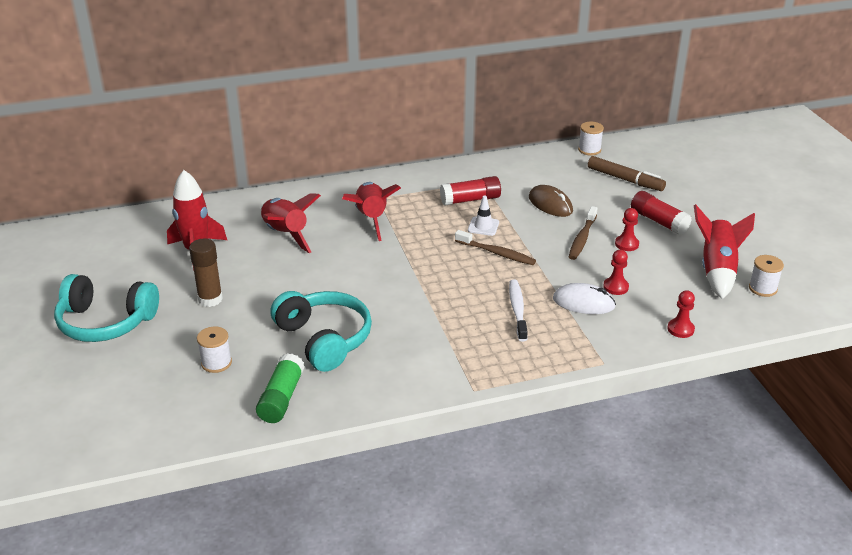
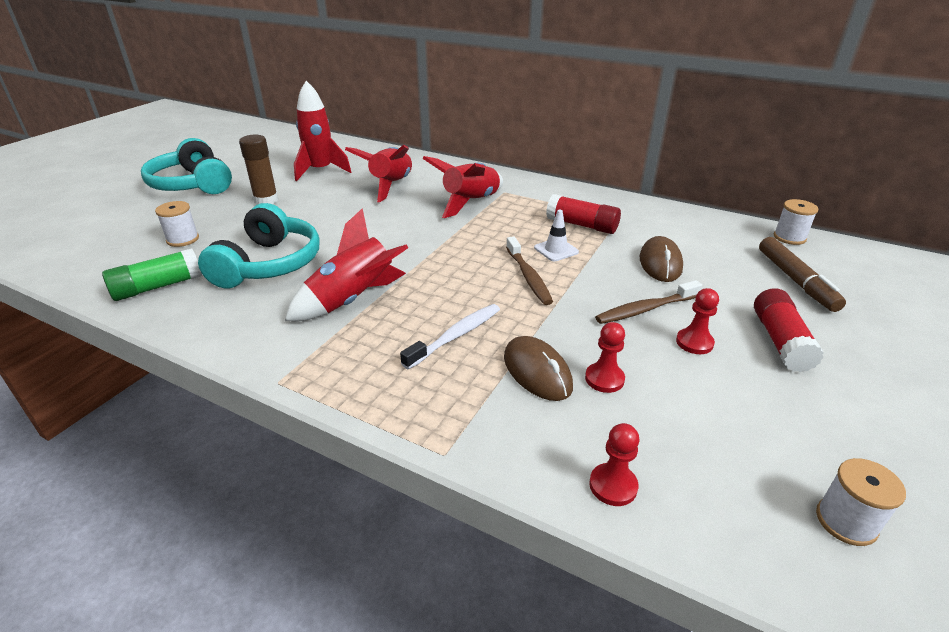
camera: 45 degrees right, 0 degrees up
(583, 303) = (537, 372): white mouse -> brown mouse
(717, 270) = (792, 446): red rocket -> red rocket (353, 300)

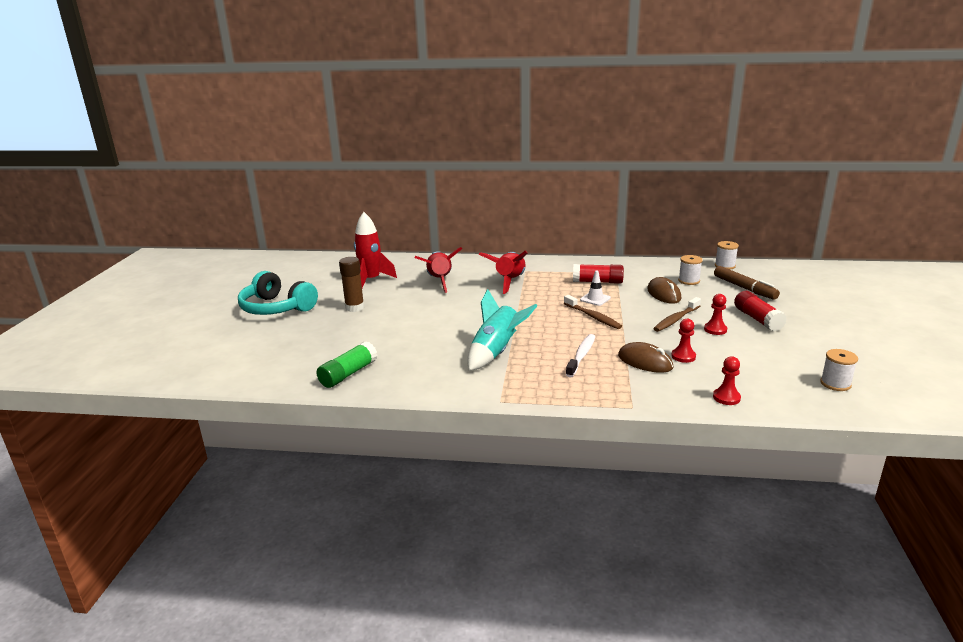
camera: 20 degrees left, 10 degrees down
(183, 239) = (324, 344): white spool -> white spool (689, 281)
(269, 264) = (412, 345): turquoise headphones -> none
(353, 300) = (496, 352): red rocket -> turquoise rocket

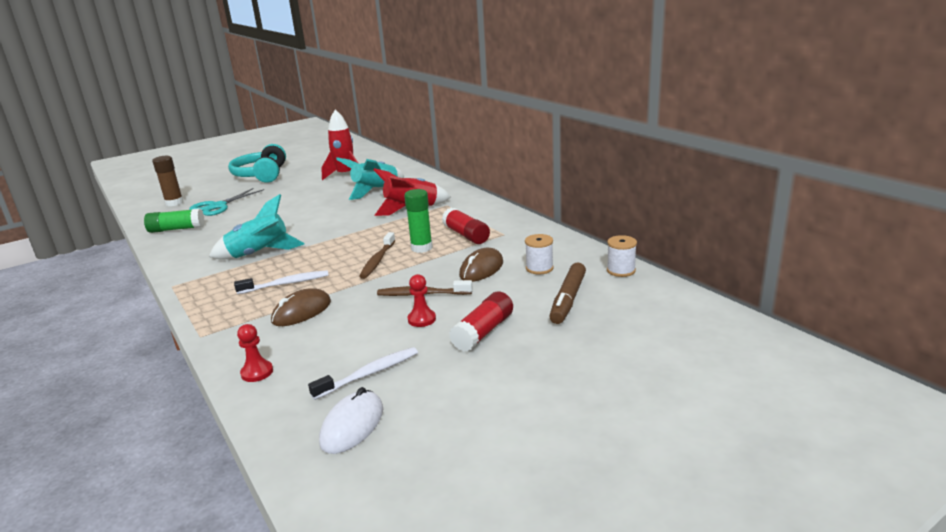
camera: 50 degrees right, 0 degrees up
(324, 344) = (218, 206): none -> turquoise scissors
(354, 308) = (289, 190): brown glue stick -> brown glue stick (174, 203)
(439, 281) = (376, 190): red rocket -> turquoise rocket
(595, 299) = (421, 248): white traffic cone -> green glue stick
(645, 362) = (301, 312): brown mouse -> brown mouse turned 45 degrees clockwise
(683, 356) = (333, 324): red pawn -> none
(773, 363) = (369, 374): none -> white toothbrush
(835, 384) = (352, 426): white spool -> white mouse

